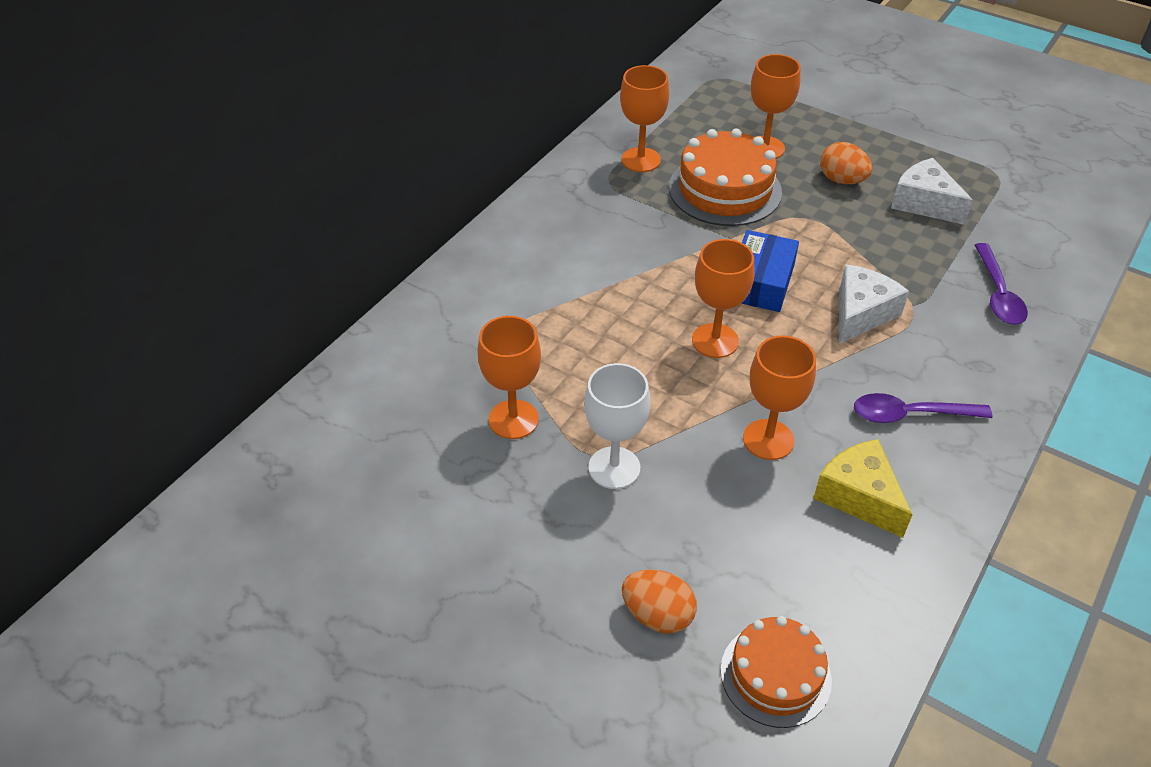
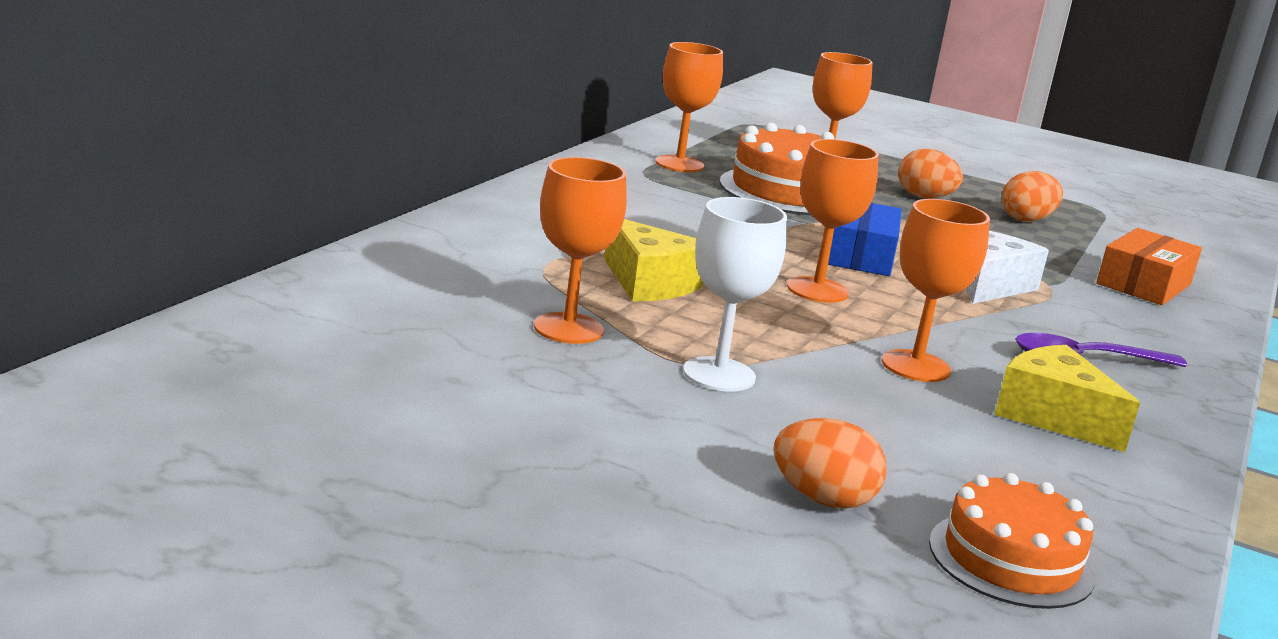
camera: 10 degrees left, 25 degrees down
(584, 348) = (649, 283): none -> yellow cheese
(924, 203) = (1026, 219): white cheese -> orange egg
(998, 294) = (1143, 284): purple spoon -> orange box

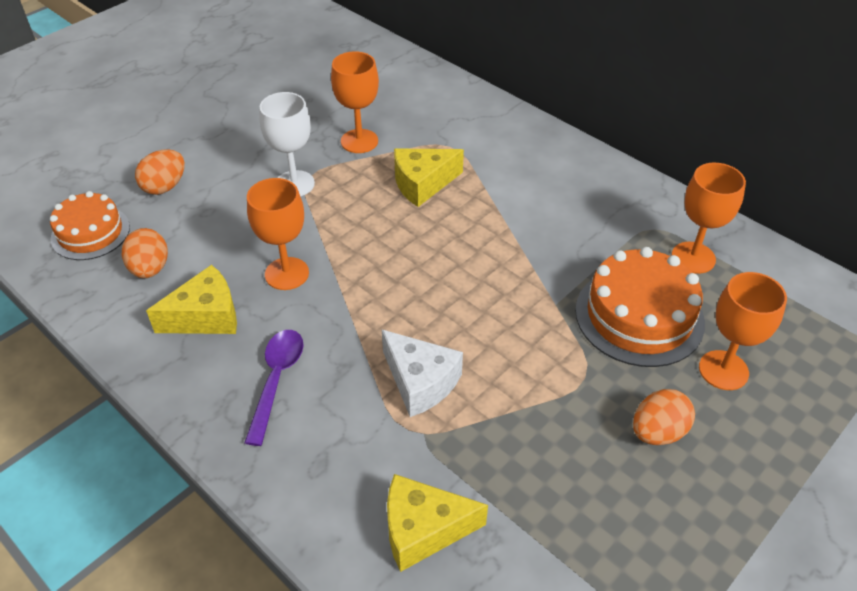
camera: 110 degrees right, 25 degrees up
(817, 290) = (410, 263): orange goblet -> none
(857, 254) = (483, 312): blue box -> none
(1026, 219) = (607, 510): orange egg -> orange egg (150, 269)
(1143, 284) = (423, 529): orange box -> yellow cheese

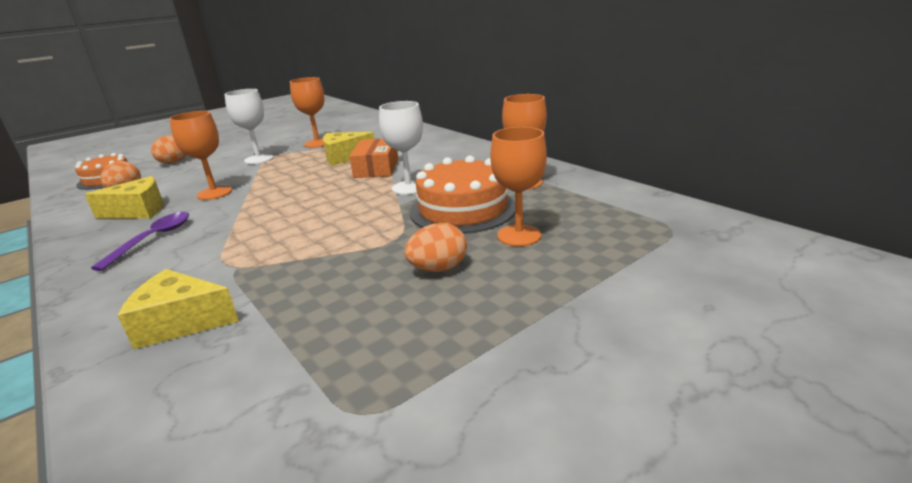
camera: 10 degrees right, 20 degrees down
(420, 382) = (260, 240): white cheese -> none
(483, 215) = (376, 168): none -> orange box
(550, 266) = (408, 188): none -> white goblet

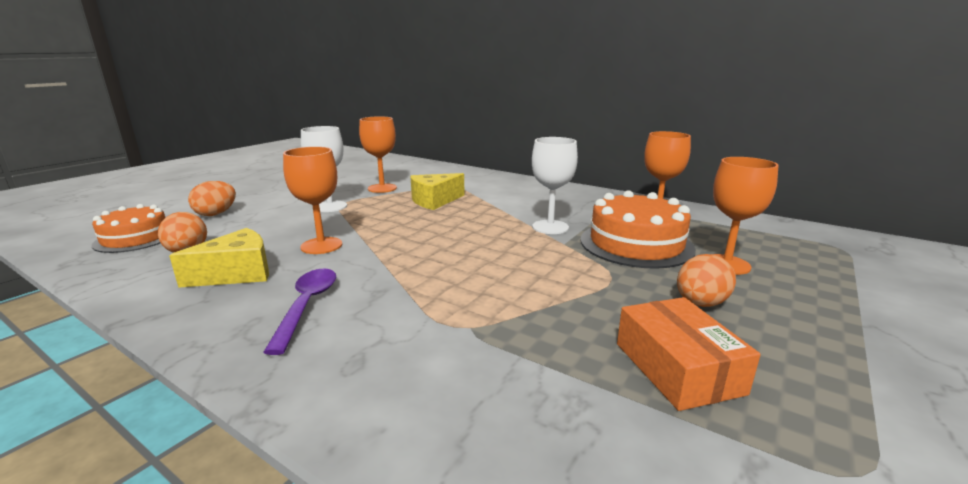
camera: 20 degrees left, 5 degrees down
(181, 322) = (491, 405): yellow cheese -> none
(376, 168) = (486, 210): orange box -> orange box (677, 368)

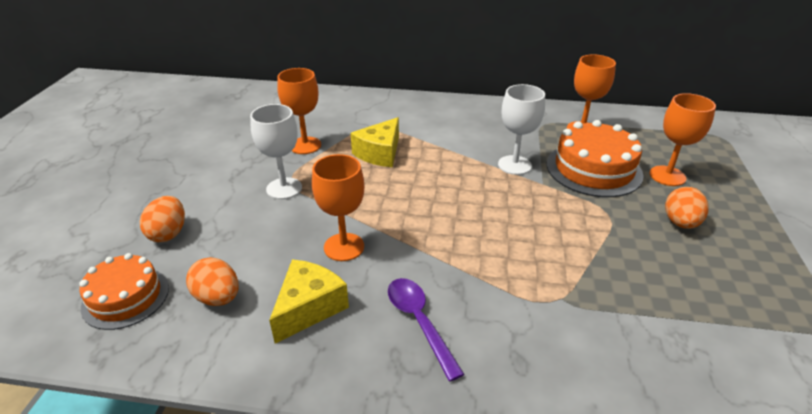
camera: 25 degrees left, 15 degrees up
(677, 368) = (709, 287): orange box -> none

